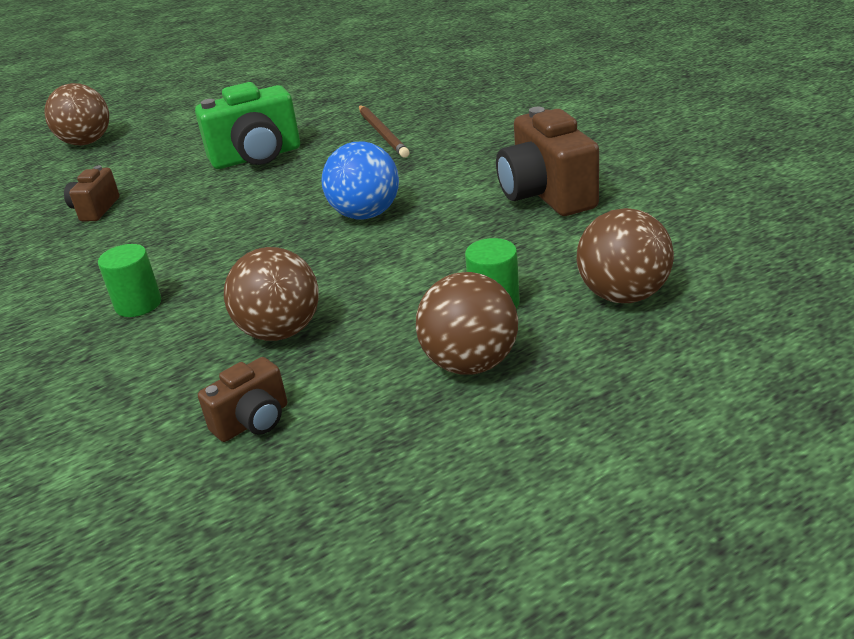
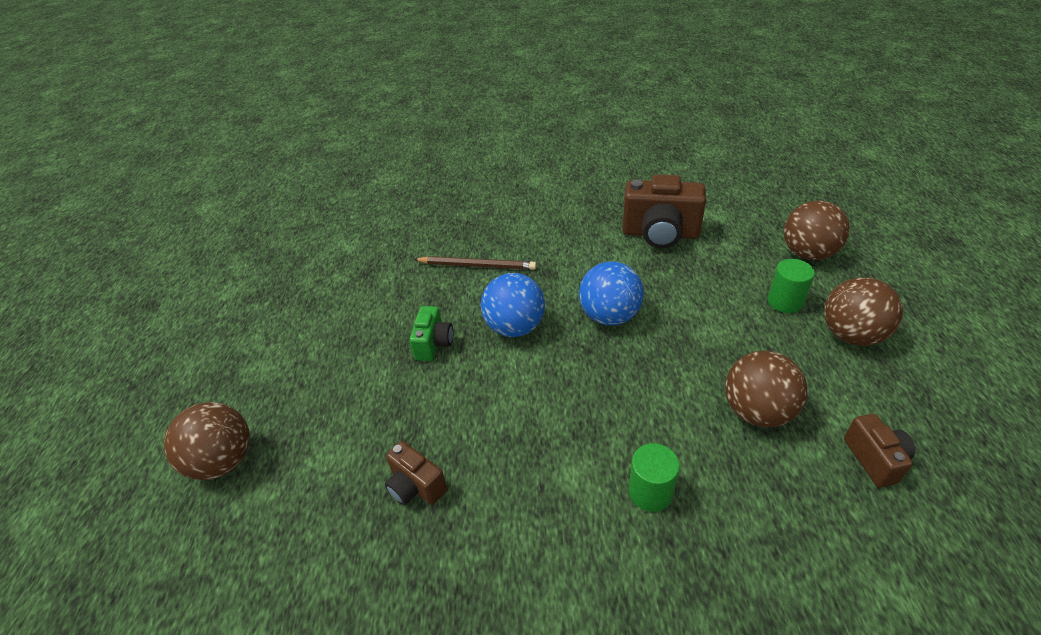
camera: 60 degrees left, 10 degrees up
(257, 157) = (434, 344): green camera -> green camera, size x0.54
(308, 179) = (515, 327): none -> blue ball

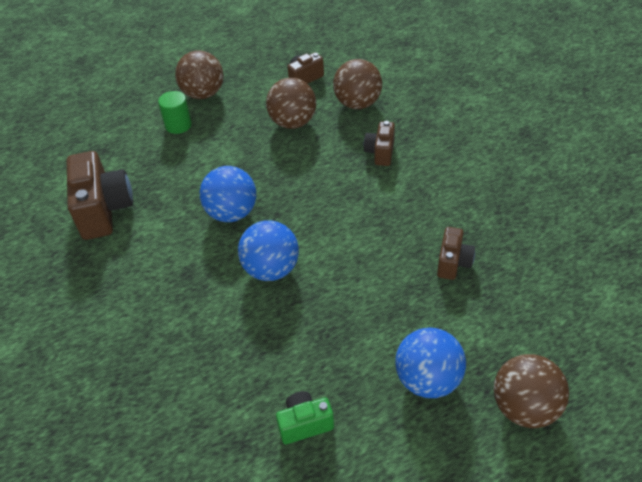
camera: 115 degrees left, 5 degrees up
(312, 399) = (428, 380): none -> blue ball
(434, 344) = (318, 319): green camera -> green camera (305, 424)
(477, 265) = (194, 336): brown pencil -> none
(650, 492) = (380, 152): green cylinder -> brown camera
(807, 253) = (114, 121): brown ball -> brown ball (357, 103)

